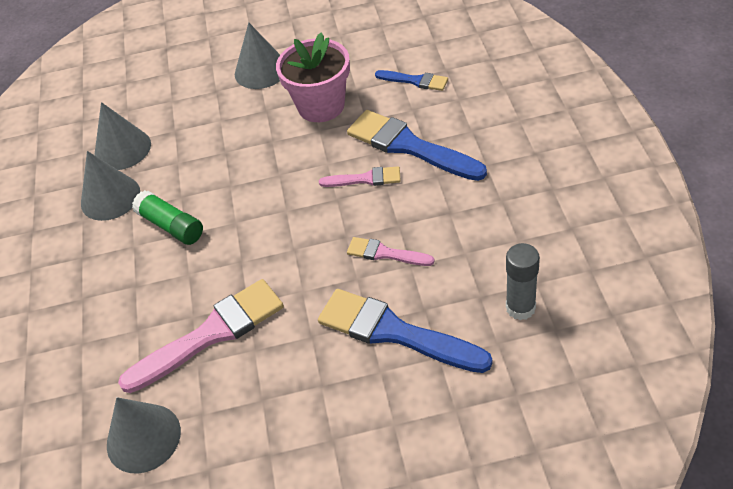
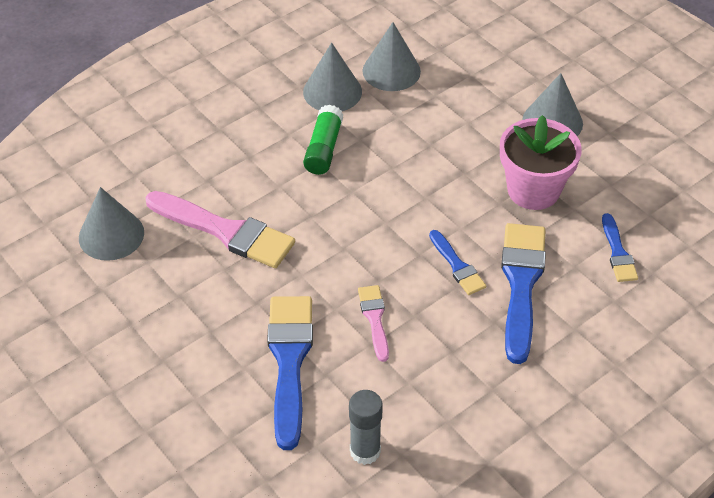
camera: 55 degrees right, 0 degrees up
(365, 179) = (457, 266): pink brush -> blue brush

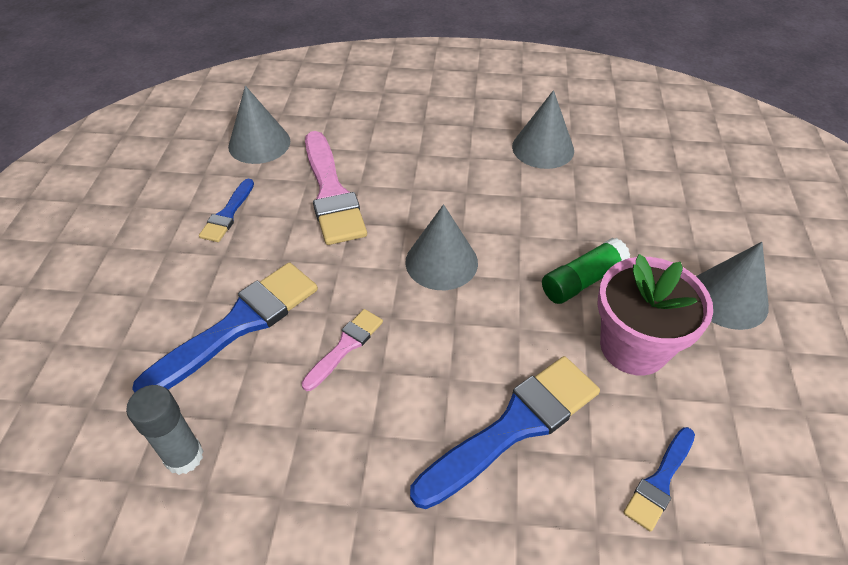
camera: 45 degrees right, 0 degrees up
(323, 149) = (481, 184): green glue stick -> green glue stick (582, 280)
(391, 71) = (613, 162): grey cone -> grey cone (441, 262)
(457, 266) = (474, 359): blue brush -> blue brush (228, 214)

